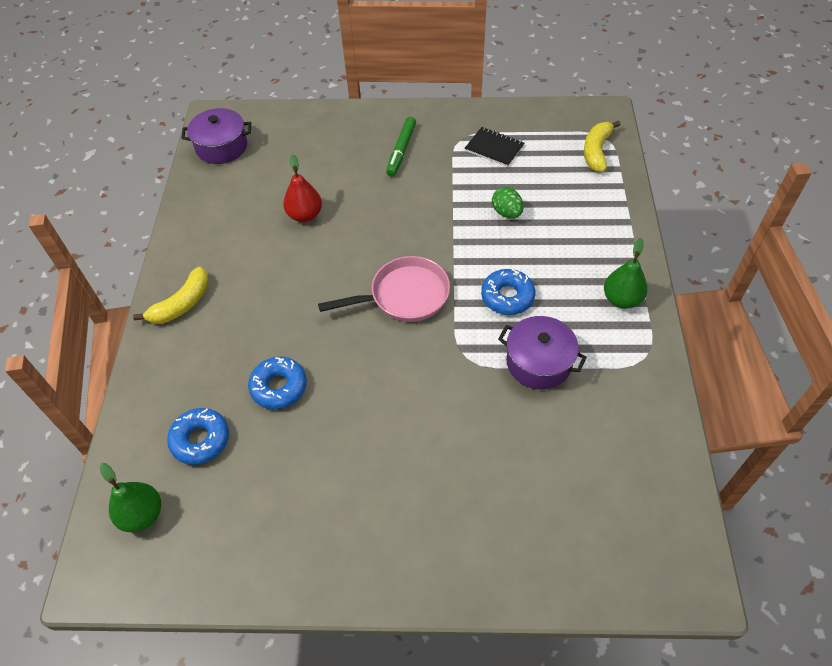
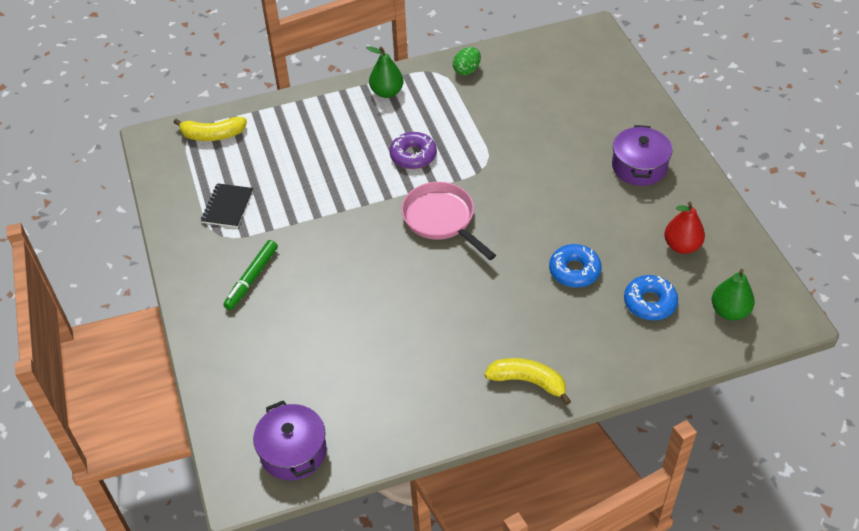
camera: 110 degrees left, 5 degrees down
(305, 215) = (373, 327): red pear -> red pear (681, 246)
(401, 150) = (251, 278): green marker -> green marker turned 120 degrees clockwise
(506, 213) = (315, 178): green egg -> green egg (467, 70)
(507, 297) = (413, 155): blue donut -> purple donut
(538, 362) = (469, 125): purple pot -> purple pot (639, 167)

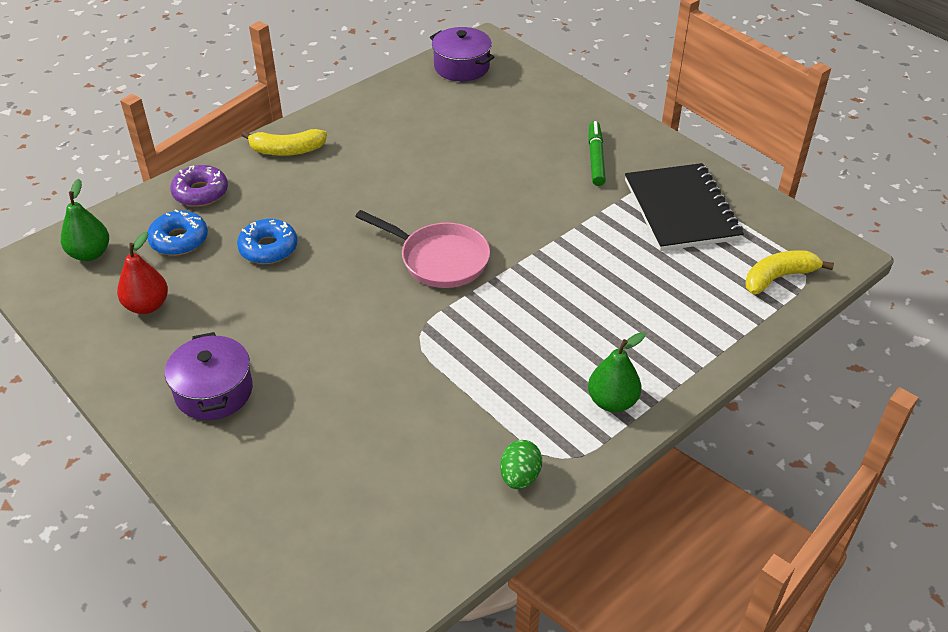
camera: 155 degrees right, 5 degrees down
(227, 207) = (681, 210): black notebook -> black notebook, size x1.88
(413, 155) = (517, 322): purple donut -> purple donut (200, 192)

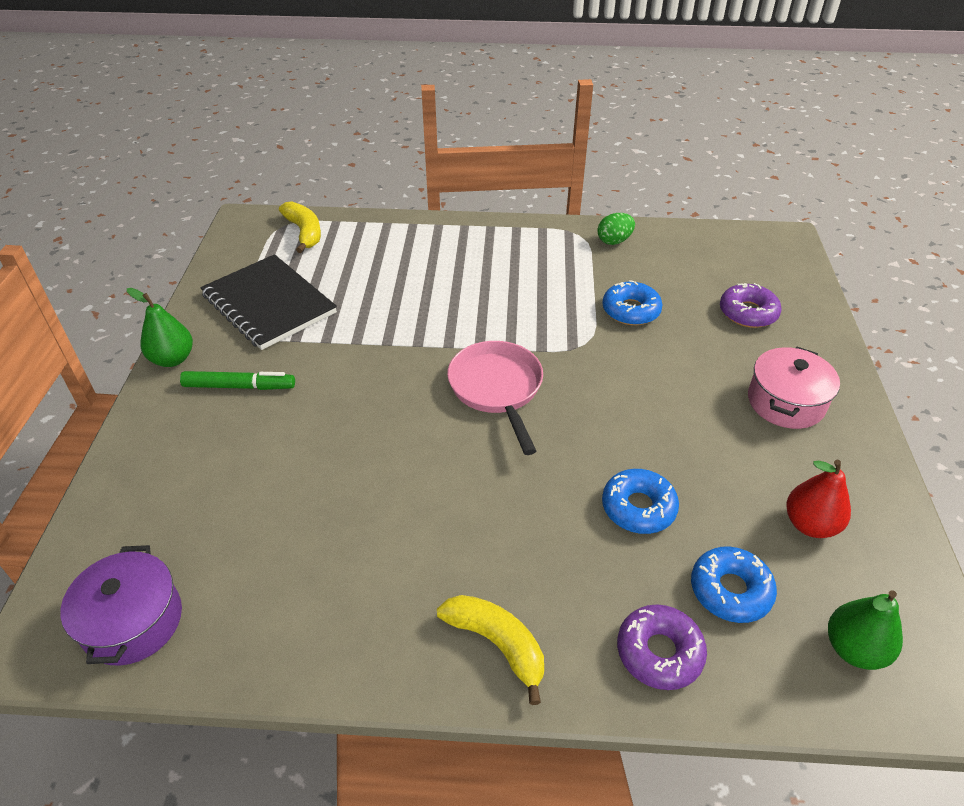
camera: 135 degrees left, 0 degrees up
(214, 391) = (786, 402): purple pot -> pink pot
(307, 472) = (748, 313): none -> purple donut
(415, 396) = (631, 310): none -> blue donut
(596, 158) = (239, 386): green marker -> green marker turned 135 degrees counterclockwise
(612, 401) = (512, 239): green pear -> green pear (172, 359)
(681, 210) = (269, 304): black notebook -> black notebook turned 75 degrees counterclockwise
(778, 278) = (304, 232): yellow banana -> yellow banana turned 135 degrees counterclockwise

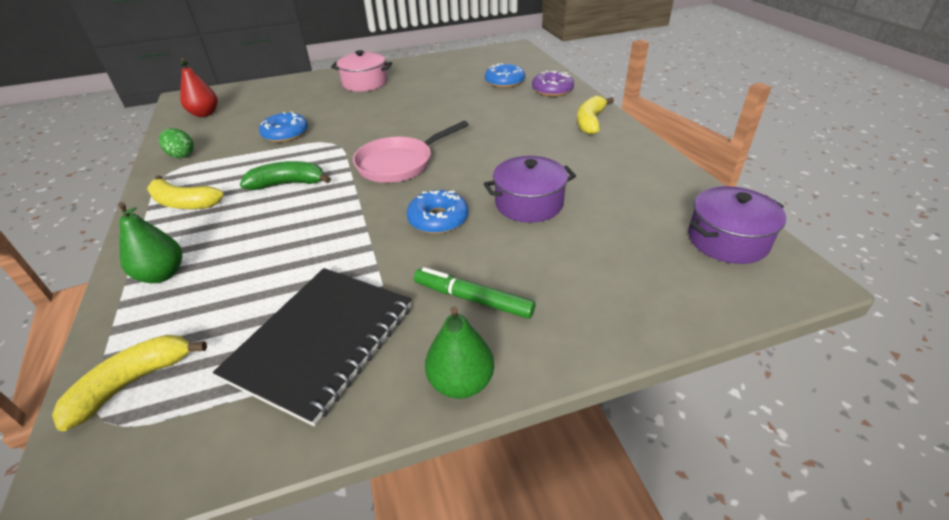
camera: 110 degrees left, 5 degrees down
(239, 386) = (473, 299): green marker -> green marker turned 45 degrees counterclockwise
(336, 473) = (529, 203): none -> purple pot
(506, 304) = (288, 184): none -> green banana
(511, 245) = (184, 203): none -> yellow banana
(638, 508) = (472, 105): blue donut -> blue donut (438, 219)
(748, 313) = (280, 99): purple donut -> none
(810, 524) = (451, 72): red pear -> red pear (205, 114)
(854, 649) = (511, 61): green pear -> green pear (162, 275)

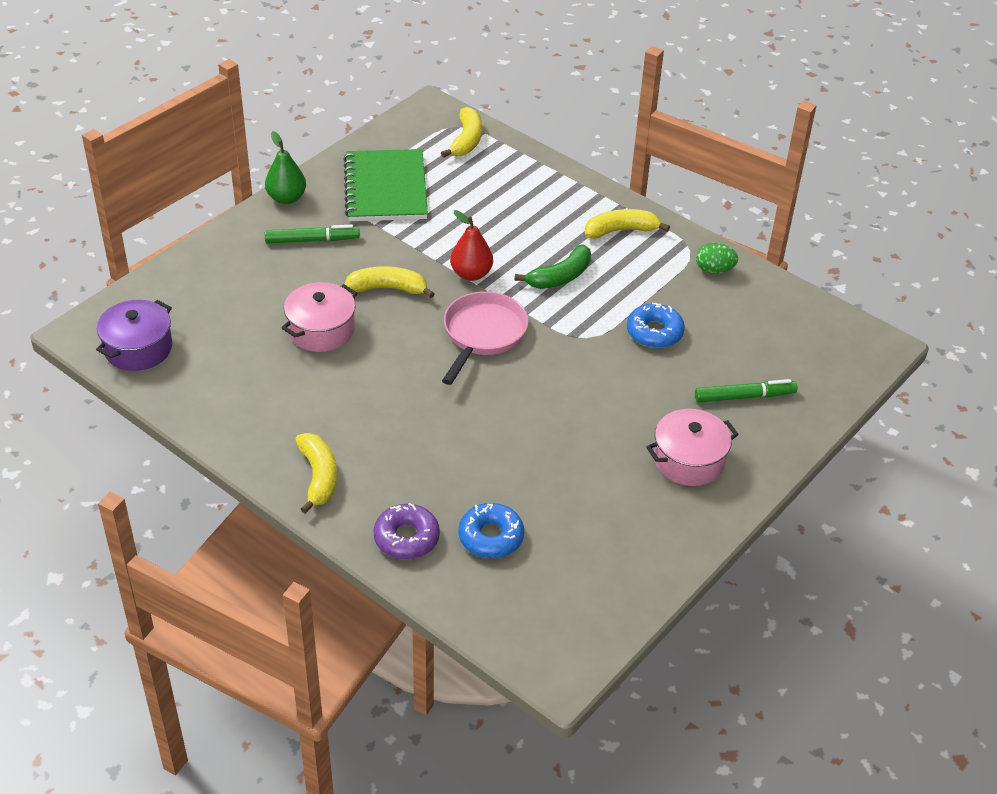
camera: 145 degrees right, 5 degrees up
(162, 275) = (543, 184): green pear -> none
(205, 114) = (798, 329): red pear -> red pear (471, 274)
(293, 96) = (744, 397): none -> green marker
(322, 342) = (385, 188): black notebook -> green notebook
(438, 219) = (388, 288): blue donut -> yellow banana
(529, 203) = (321, 330): purple pot -> pink pot

